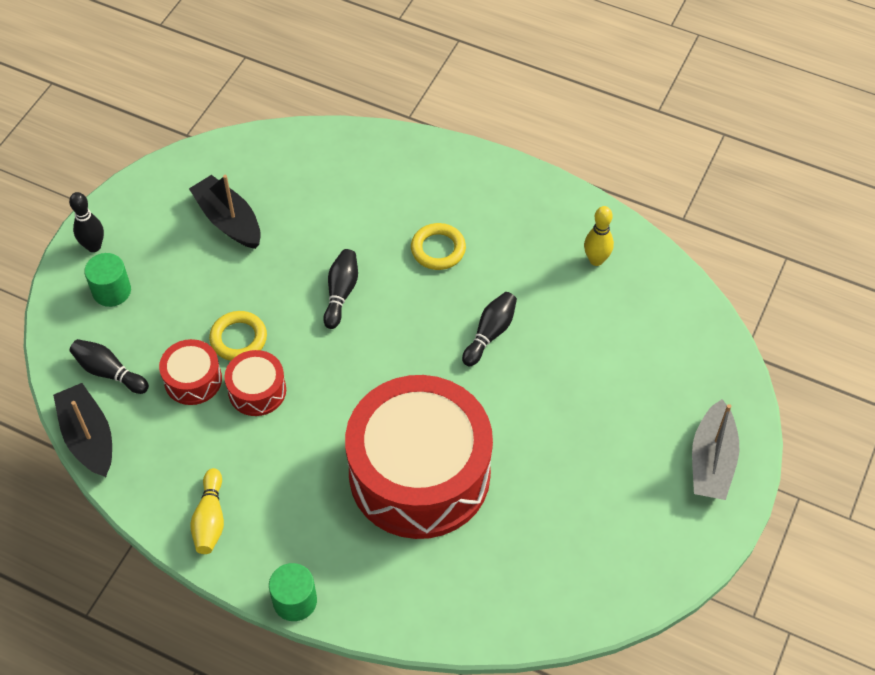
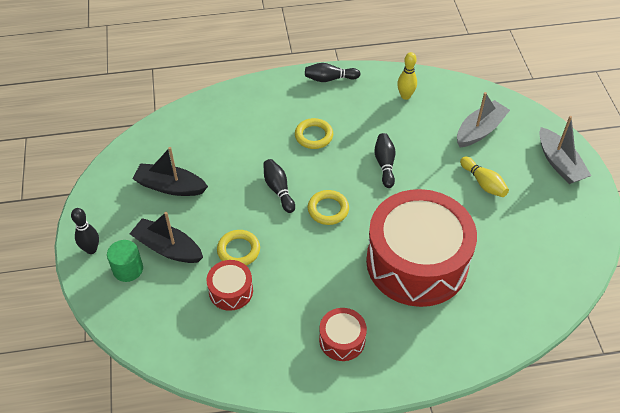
camera: 35 degrees left, 5 degrees down
(89, 437) = (192, 367): black boat -> black boat (168, 248)
(109, 372) = (170, 319): black bowling pin -> black bowling pin (330, 79)
(210, 519) = (317, 366): yellow bowling pin -> yellow bowling pin (483, 183)
(257, 390) = (277, 273): red drum -> red drum (342, 340)
(295, 601) = (413, 380): green cylinder -> none
(375, 350) = (328, 209): none -> yellow ring
(649, 359) = (480, 130): none -> grey boat

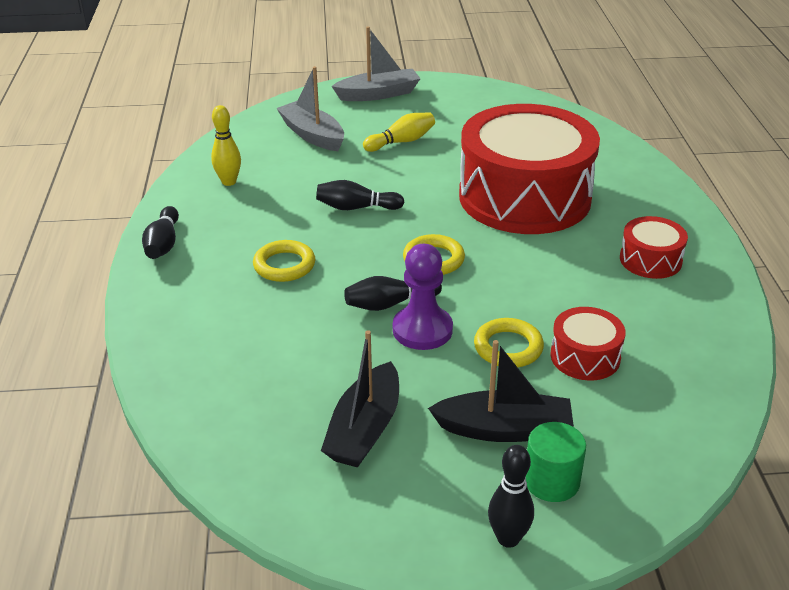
camera: 85 degrees left, 15 degrees down
(168, 248) = (504, 429): black boat -> black boat turned 120 degrees counterclockwise
(254, 207) = (422, 330): none -> purple pawn

